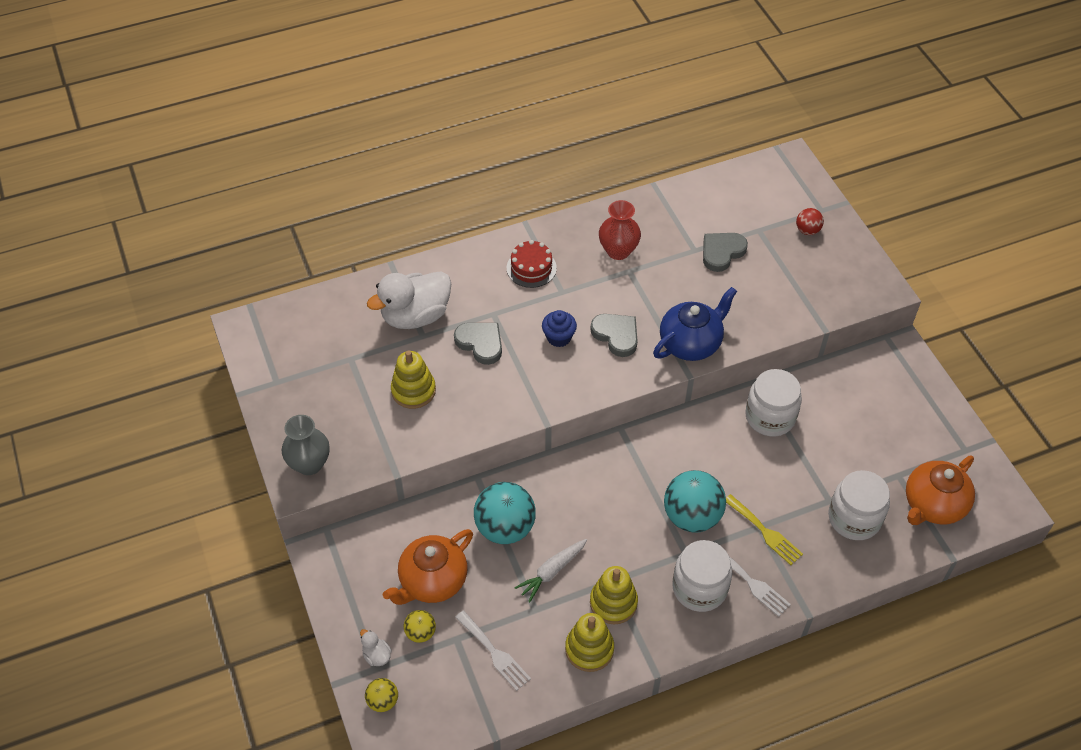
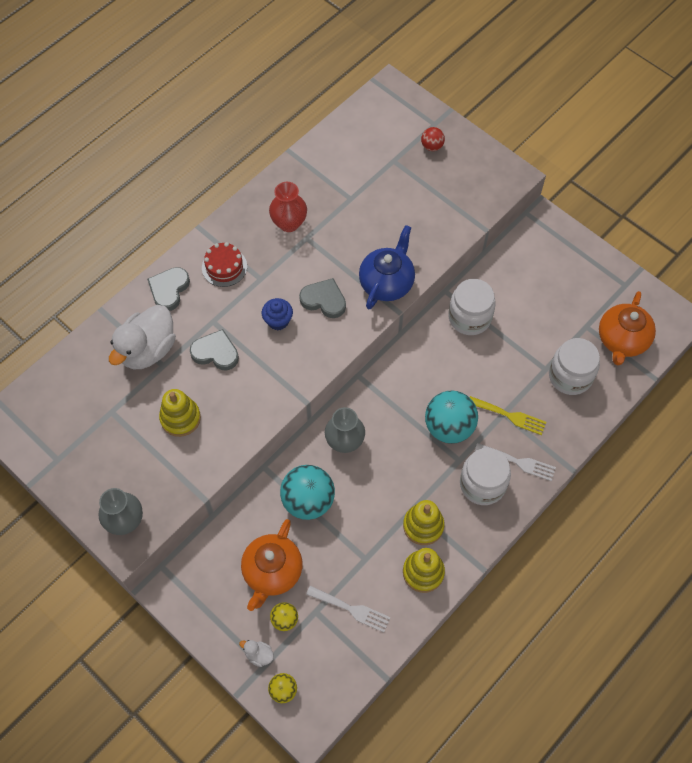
camera: 25 degrees left, 10 degrees up
(552, 571) = (363, 521): white carrot -> none
(573, 486) = (344, 442): none -> grey vase
(722, 252) = (373, 192): grey heart -> grey heart (169, 289)

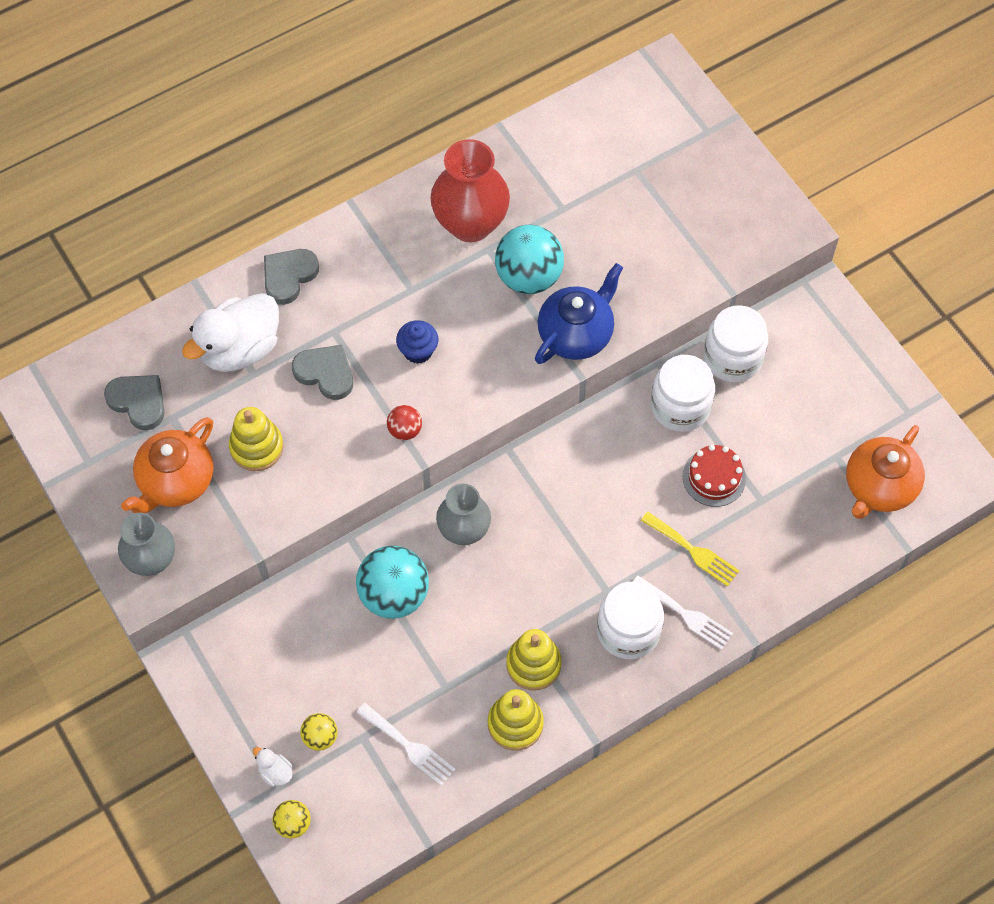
camera: 15 degrees right, 0 degrees up
(224, 267) = (368, 263): red cake -> red cake (714, 477)
(272, 572) = (322, 673): orange teapot -> orange teapot (176, 481)
(289, 223) = (470, 224): red vase -> red vase, size x1.51
(324, 300) = (486, 337): grey heart -> grey heart (138, 402)
(432, 146) = (694, 162): red ball -> red ball (405, 430)
(449, 427) = (607, 545): turquoise ball -> turquoise ball (528, 277)
(570, 376) = (792, 518): white jar -> white jar (732, 358)

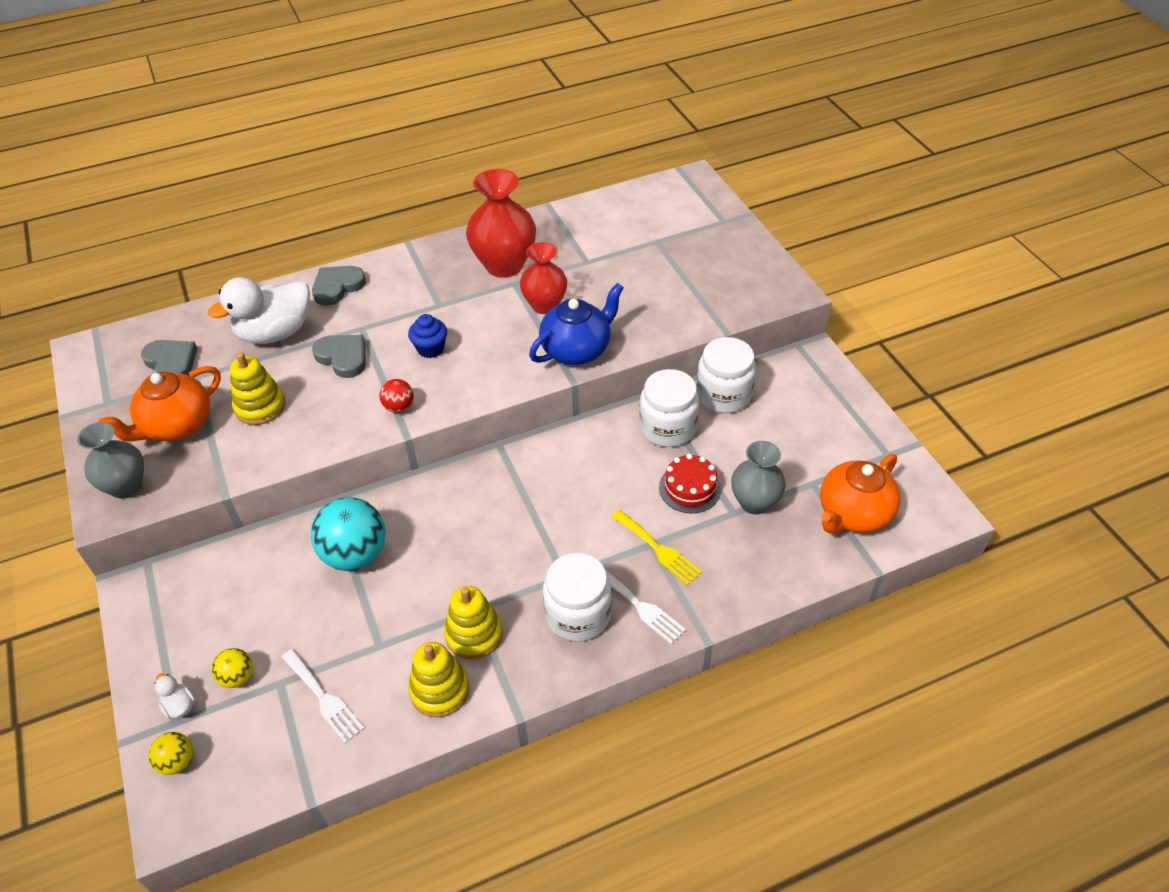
camera: 10 degrees right, 15 degrees down
(464, 531) = (439, 507): grey vase -> grey vase (754, 502)
(528, 277) = (545, 305): turquoise ball -> red vase

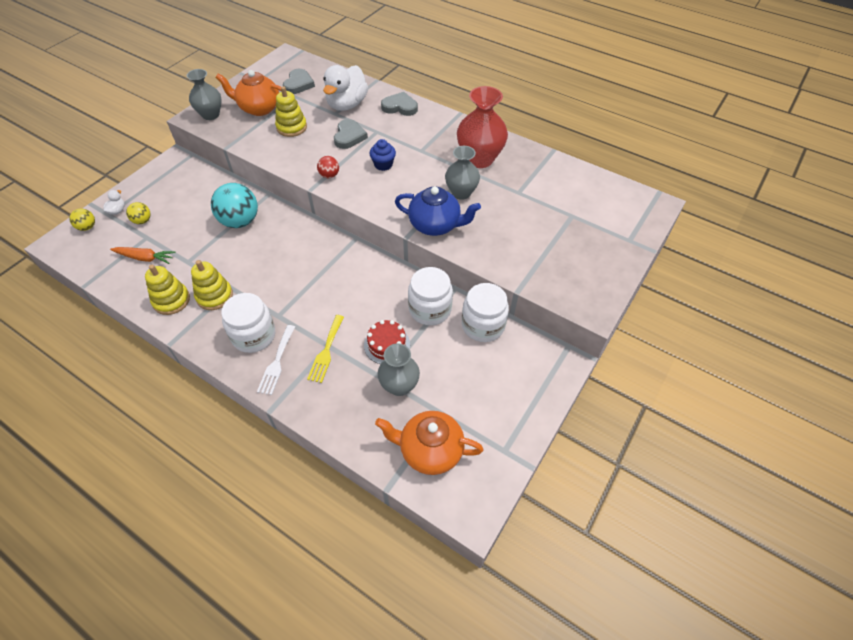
camera: 55 degrees right, 5 degrees up
(275, 333) = (347, 104): white duck -> white duck turned 90 degrees counterclockwise
(324, 698) = (145, 258): white fork -> orange carrot
(545, 305) = (461, 193): red vase -> grey vase

